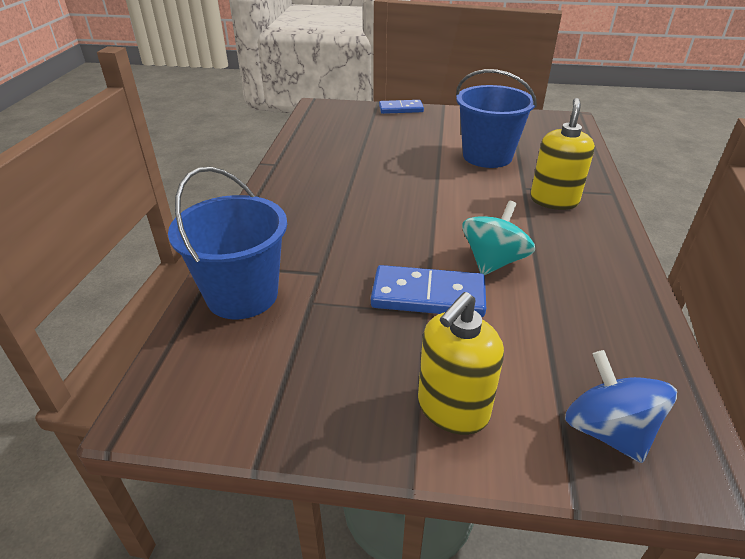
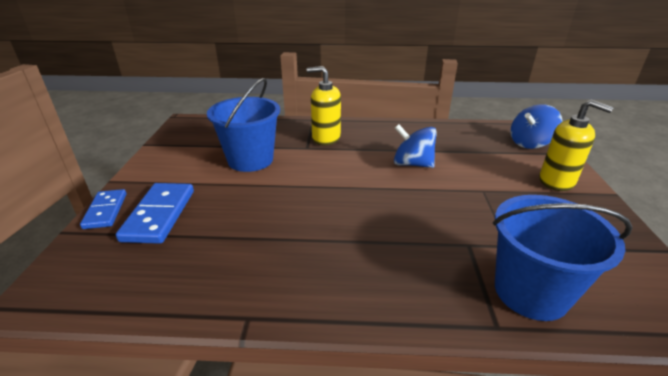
camera: 95 degrees left, 5 degrees down
(428, 296) = (465, 189): blue domino -> blue domino (159, 215)
(493, 261) = (412, 164): turquoise spinning top -> blue spinning top

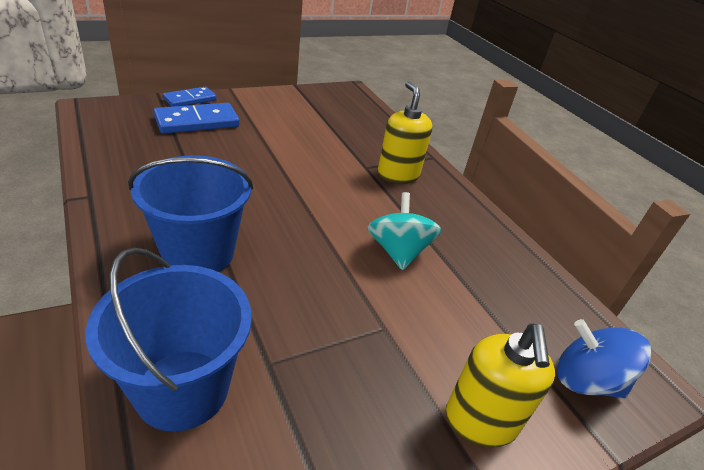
camera: 55 degrees right, 5 degrees up
(250, 160) = (312, 140): blue bucket -> blue bucket (198, 253)
(412, 164) = (398, 251): blue spinning top -> turquoise spinning top

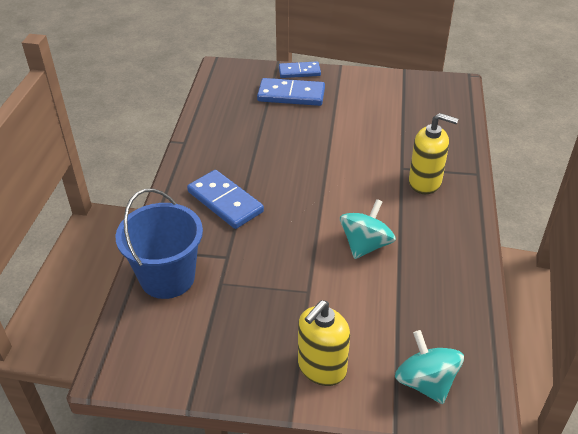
camera: 40 degrees right, 5 degrees up
(198, 253) = (225, 202): blue bucket -> blue domino
(398, 175) = (425, 182): yellow soap dispenser -> yellow soap dispenser turned 90 degrees clockwise
(586, 380) = (425, 382): blue spinning top -> turquoise spinning top

